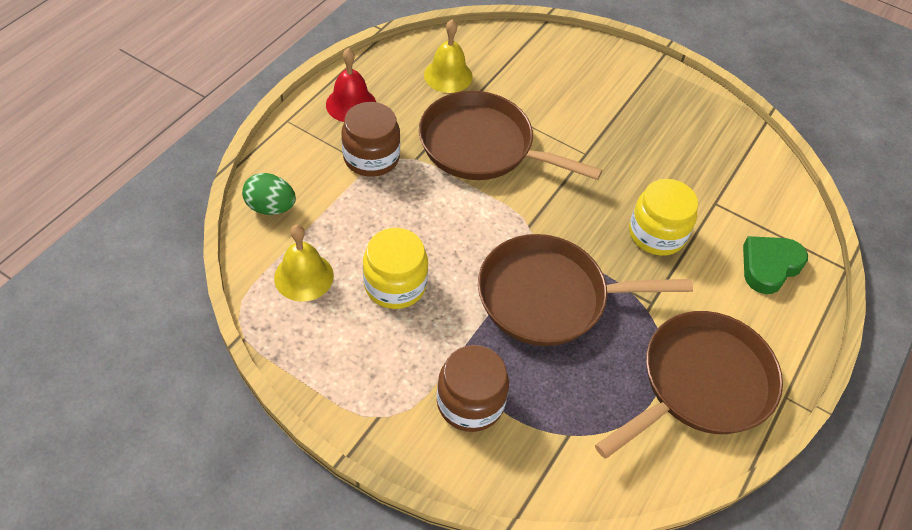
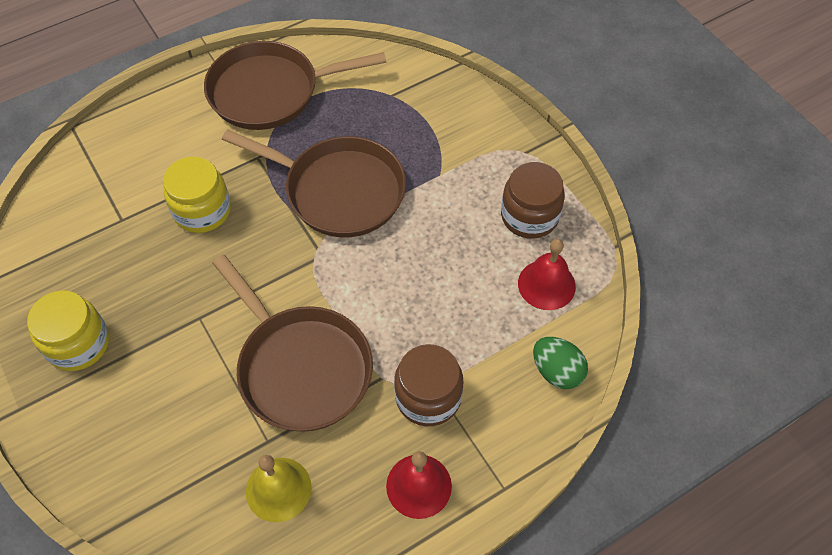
camera: 150 degrees left, 5 degrees up
(304, 276) = (546, 284): yellow bell -> red bell
(395, 285) = (466, 248): yellow jar -> yellow jar (78, 344)
(470, 402) = (451, 138): brown jar -> brown jar (529, 216)
(769, 266) = (133, 150): green heart -> none

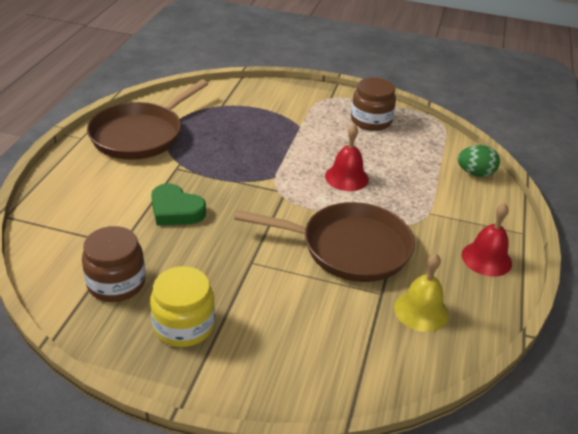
camera: 45 degrees left, 20 degrees down
(202, 210) = (176, 210): yellow jar -> green heart
(339, 191) = (252, 159): brown pan -> none
(428, 397) = (434, 219): brown jar -> brown jar (116, 283)
(546, 284) = (419, 143): red bell -> red bell (346, 177)

